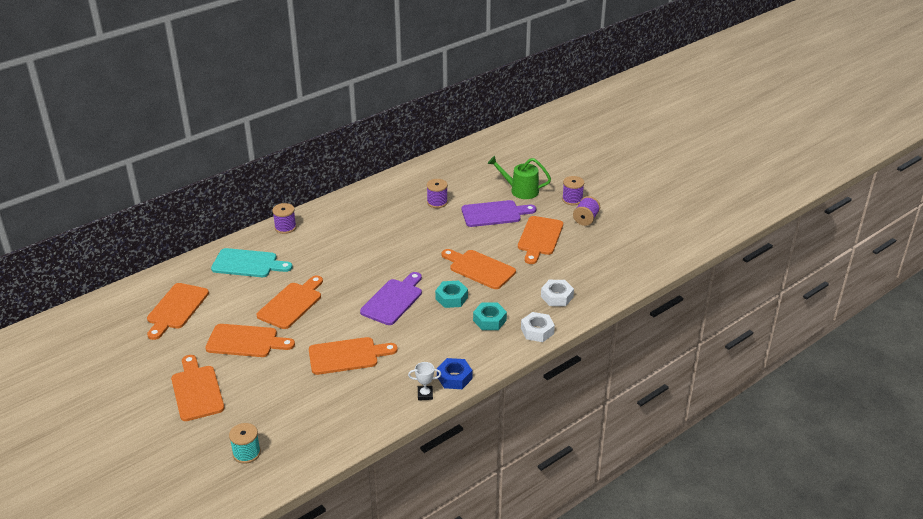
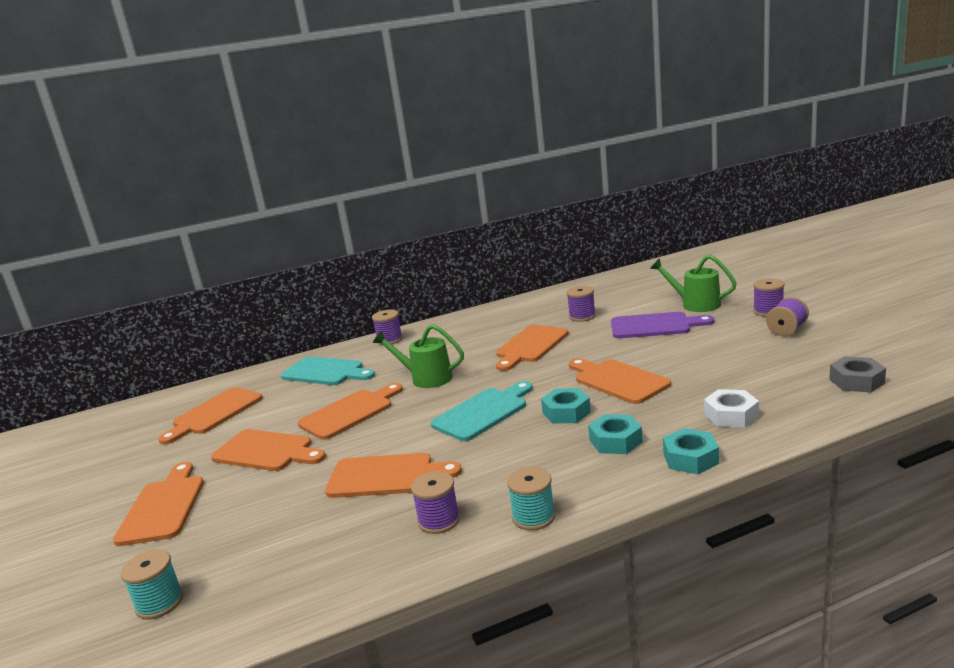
camera: 20 degrees right, 15 degrees down
(336, 269) = (426, 378): none -> green watering can
(393, 300) = (483, 412): purple cutting board -> turquoise cutting board
(397, 385) = (439, 520): none -> purple spool
(425, 394) = (476, 539): white trophy -> none
(454, 378) = (533, 517): blue nut -> turquoise spool
(537, 331) = (690, 458): white nut -> turquoise nut
(539, 238) = (714, 349): orange cutting board -> orange cutting board (530, 346)
(629, 266) = (856, 381): none -> grey nut

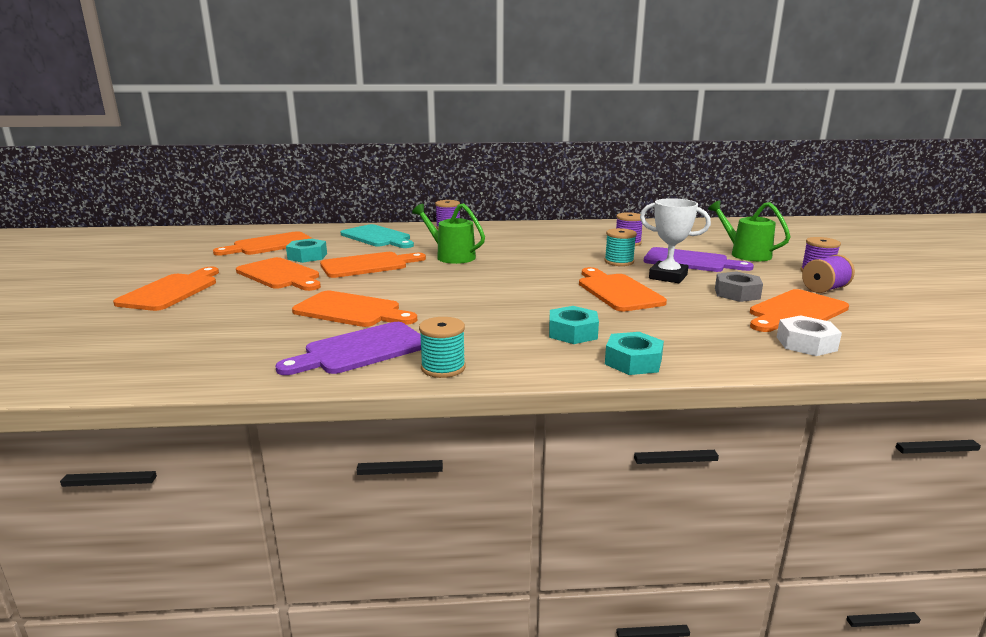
camera: 15 degrees right, 0 degrees up
(159, 603) = (100, 347): turquoise spool -> turquoise spool (619, 262)
(439, 520) = (361, 350): purple spool -> purple cutting board
(483, 412) = (475, 287): turquoise cutting board -> none
(530, 346) = (561, 253): orange cutting board -> orange cutting board (796, 312)
(566, 412) = (547, 303): turquoise nut -> turquoise nut (307, 256)
(649, 350) = (668, 277): none -> white trophy
(731, 415) = (705, 339): white nut -> white nut (806, 343)
(856, 381) = (869, 342): grey nut -> grey nut (737, 293)

